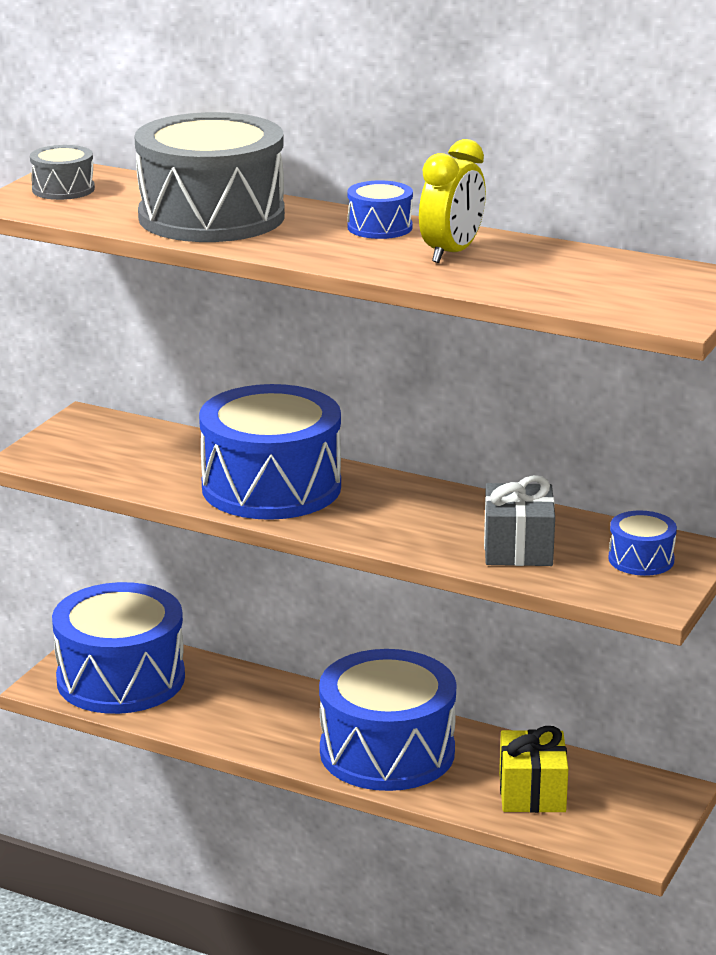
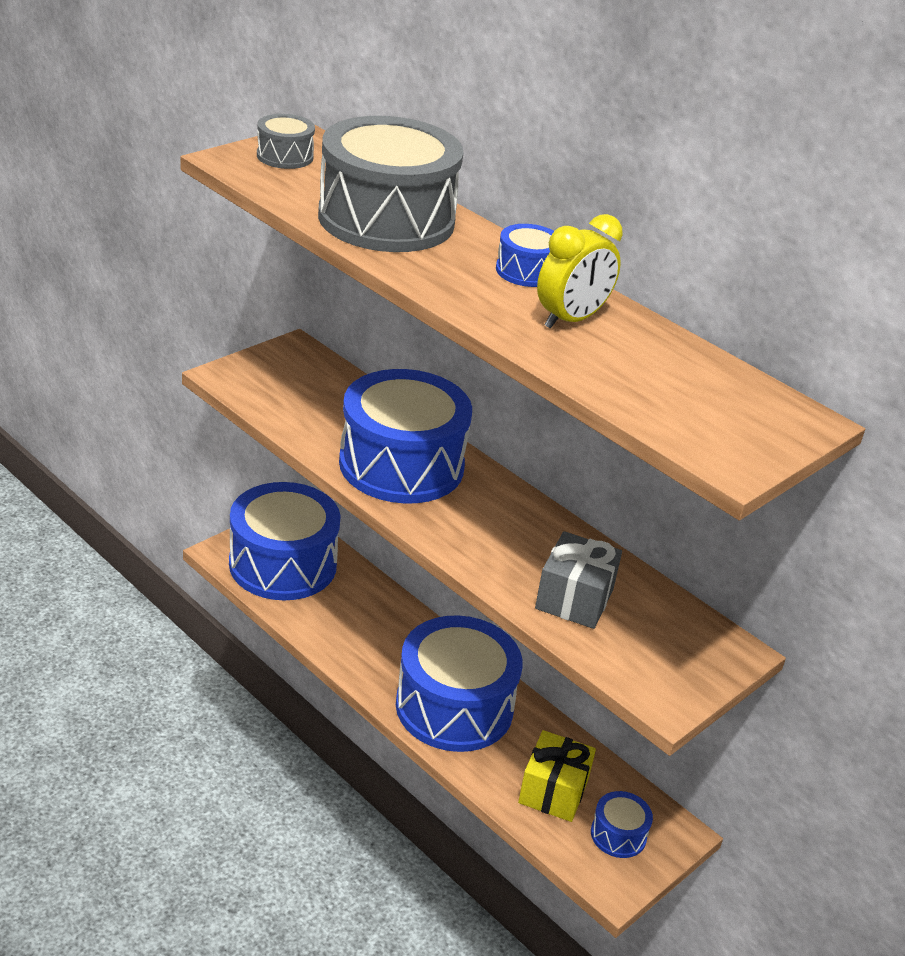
camera: 15 degrees right, 10 degrees up
(641, 559) = (679, 647): blue drum -> blue drum (618, 835)

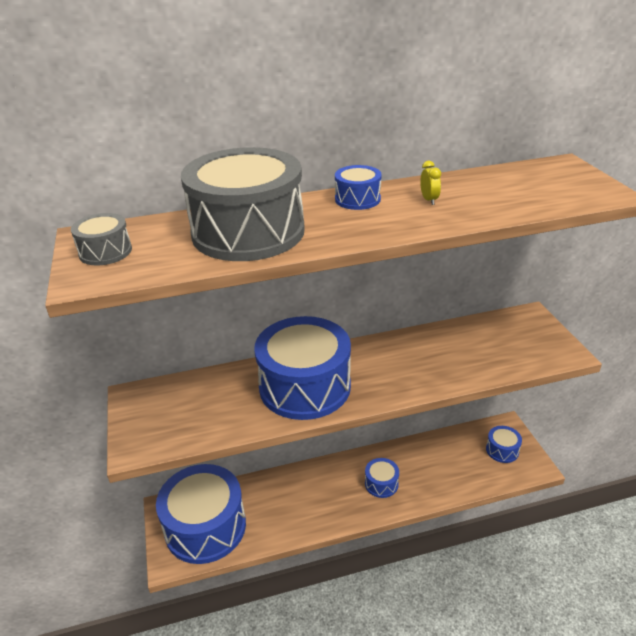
camera: 55 degrees left, 0 degrees up
(454, 707) = (381, 484): blue drum -> blue drum, size x0.44
(553, 791) = (463, 464): yellow gift -> none
(571, 320) = (429, 200): yellow clock -> yellow clock, size x0.50
(574, 599) = (471, 357): grey gift -> none

